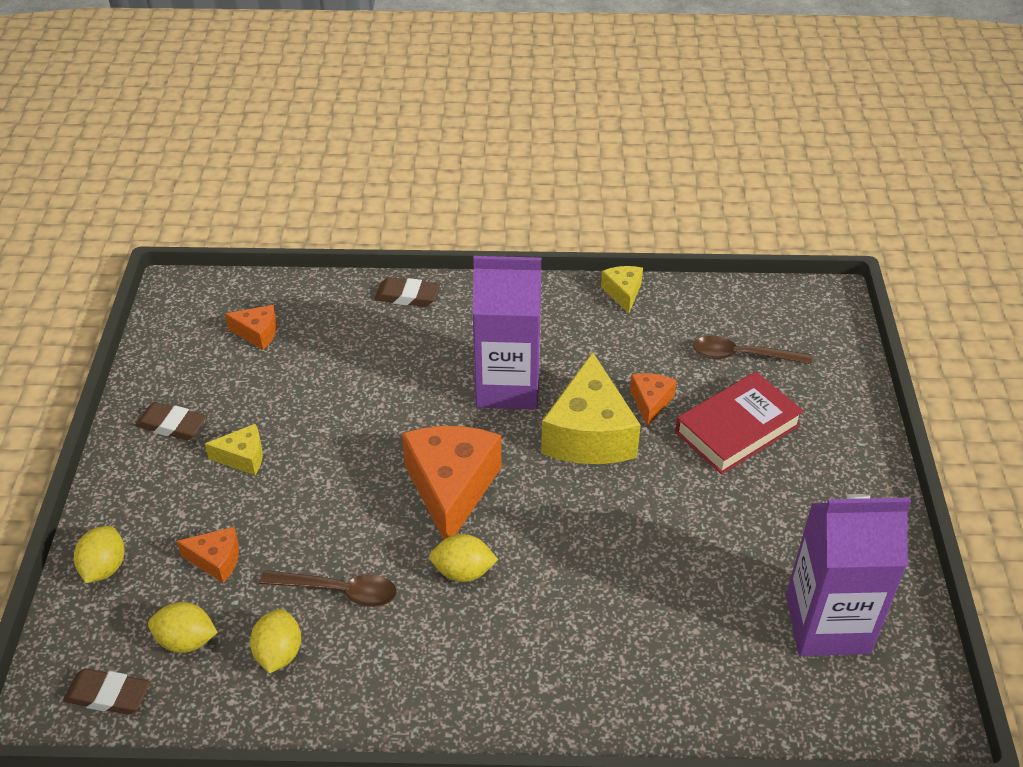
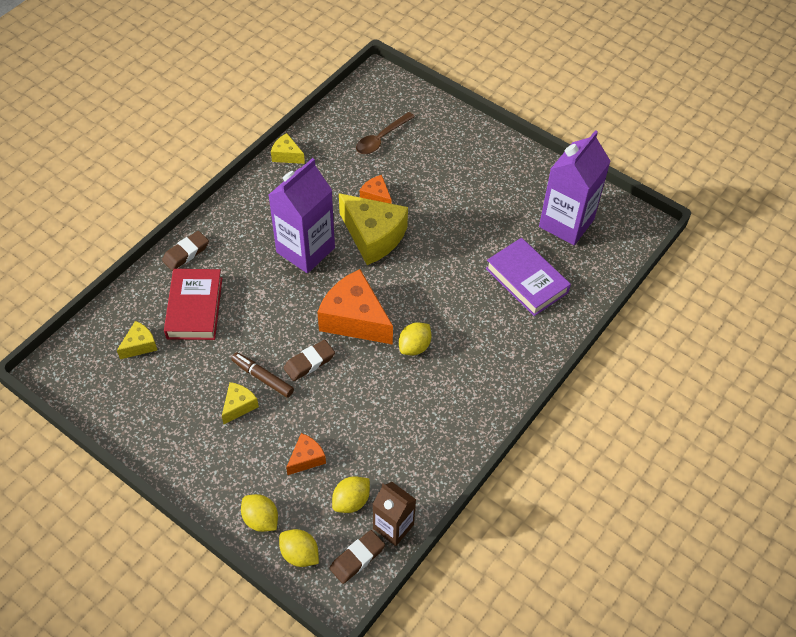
camera: 55 degrees left, 10 degrees up
(172, 425) = (176, 430): brown eraser -> brown eraser (309, 362)
(178, 707) = (393, 526): none -> brown carton
(258, 333) = (140, 345): orange cheese -> yellow cheese
(279, 653) = (397, 460): yellow lemon -> yellow lemon (300, 554)
(297, 455) = (262, 378): none -> brown marker
(339, 591) = (379, 410): brown spoon -> none
(682, 633) = (526, 280): none -> purple book
(737, 428) = (426, 175): red book -> red book (194, 308)

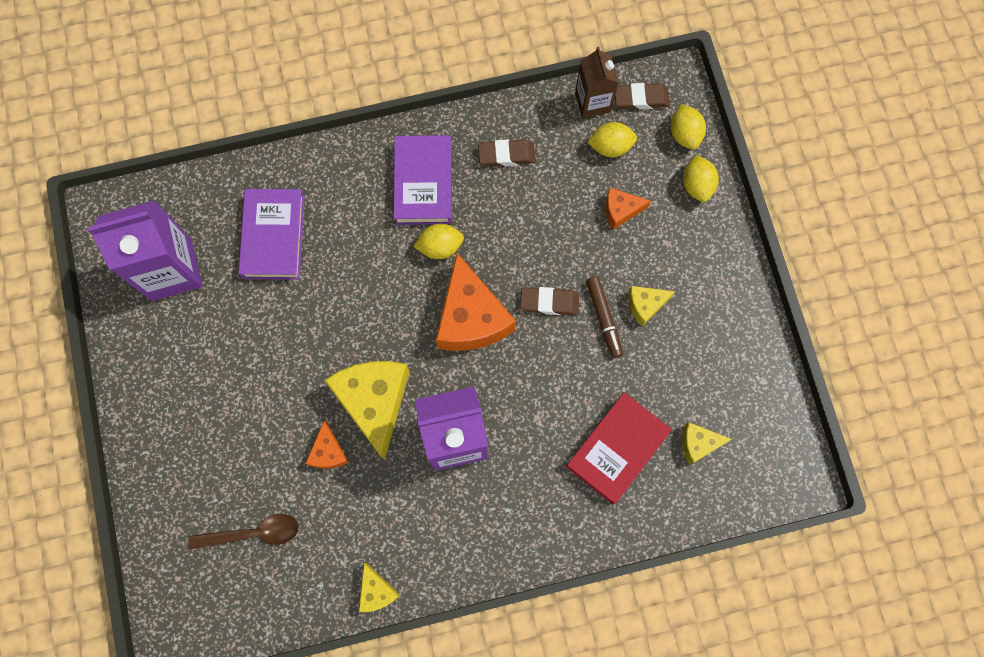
camera: 140 degrees left, 20 degrees up
(186, 253) = (581, 530): brown eraser -> brown eraser (506, 155)
(464, 378) = (423, 183): none -> purple book

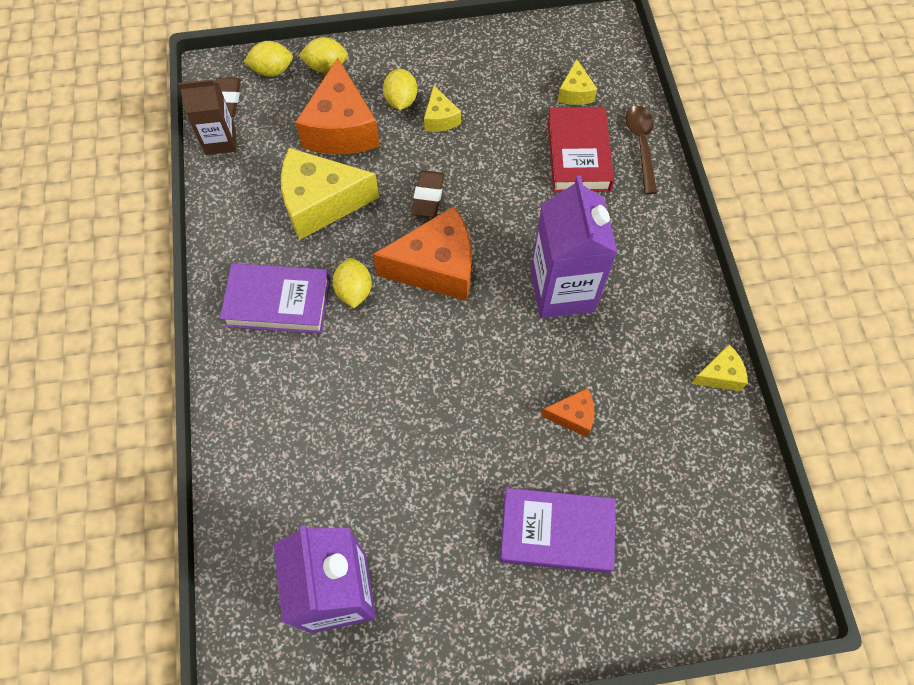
camera: 85 degrees left, 10 degrees down
(253, 533) = (662, 500): brown spoon -> brown spoon (641, 145)
(274, 237) = (314, 466): purple book -> purple book (556, 532)
(374, 402) = (520, 366): yellow cheese -> yellow cheese (321, 203)
(506, 155) = (262, 221): brown eraser -> none
(604, 318) = (449, 153): brown marker -> none
(610, 147) = (272, 130): yellow lemon -> yellow lemon (401, 100)
(617, 449) = (578, 154): red book -> red book turned 45 degrees clockwise
(620, 210) = (341, 129): orange cheese -> orange cheese, size x2.04

